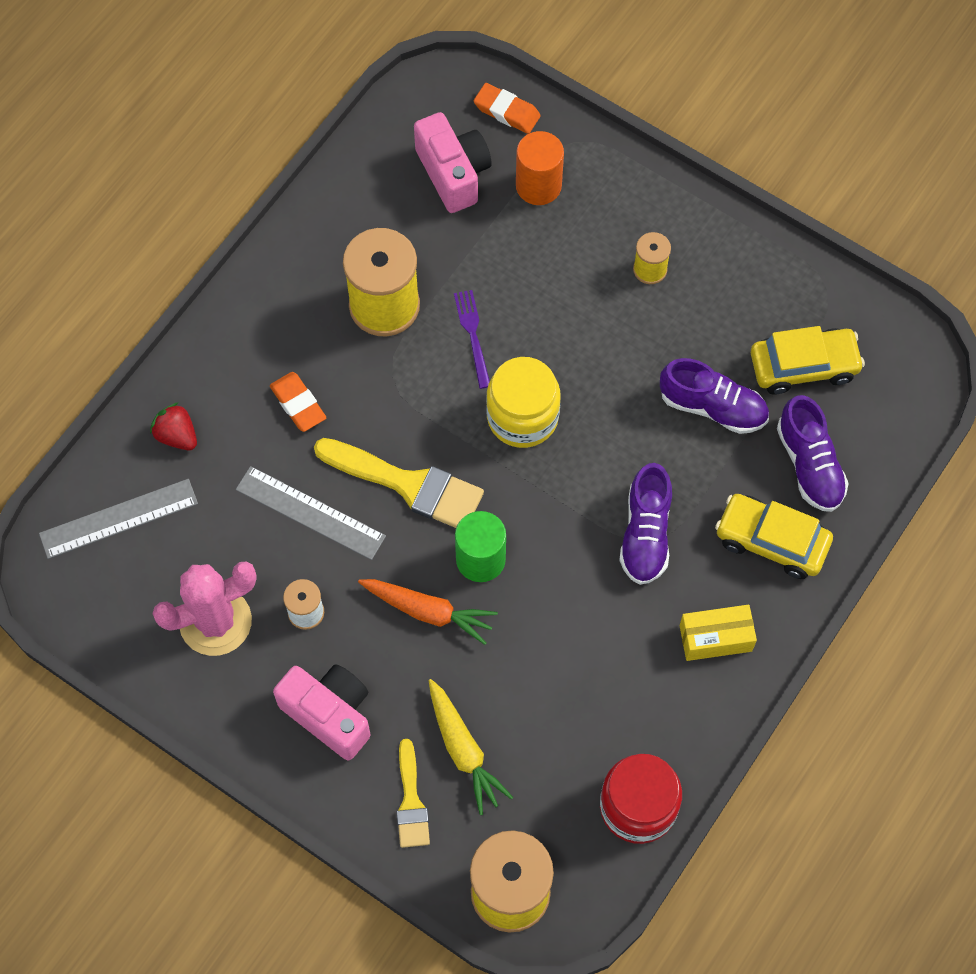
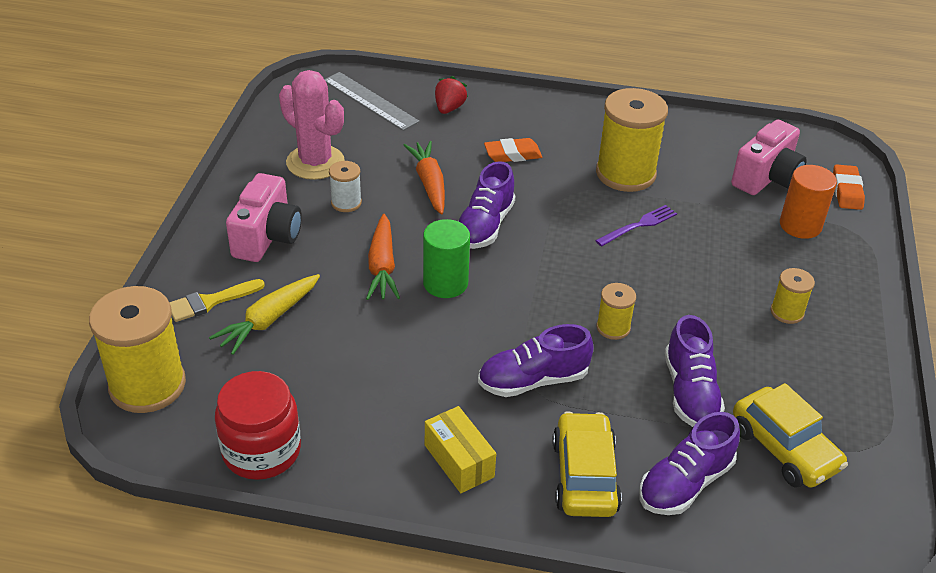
camera: 65 degrees right, 25 degrees down
(298, 404) = (512, 154): orange eraser -> orange eraser turned 45 degrees clockwise
(310, 512) = (429, 183): grey ruler -> orange carrot
(408, 485) = (485, 226): yellow brush -> purple shoe
(522, 417) = (589, 272): yellow jar -> none
(607, 432) = (613, 328): none -> yellow spool

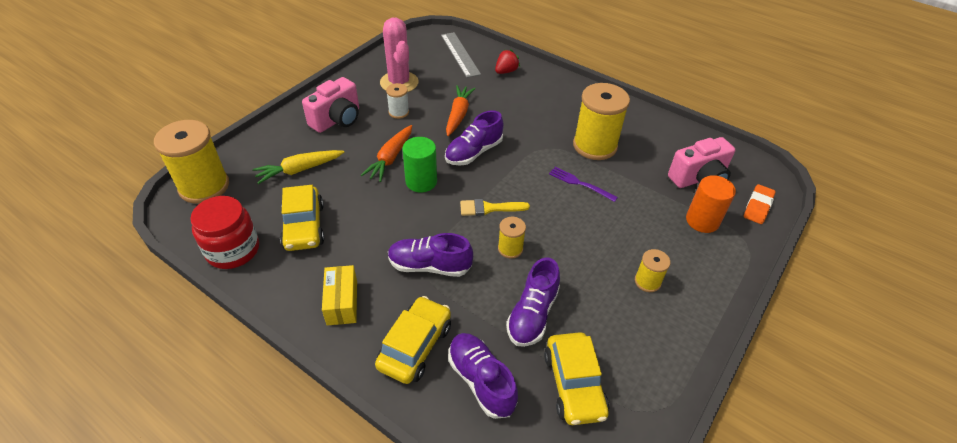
camera: 25 degrees right, 5 degrees up
(210, 302) = (276, 148): yellow brush -> yellow brush (489, 208)
(335, 389) = (304, 226): none -> yellow car
(512, 154) = (526, 111): orange eraser -> none
(639, 225) = (579, 183): purple fork -> purple fork turned 135 degrees counterclockwise
(685, 483) = (481, 381): purple shoe -> purple shoe turned 75 degrees clockwise

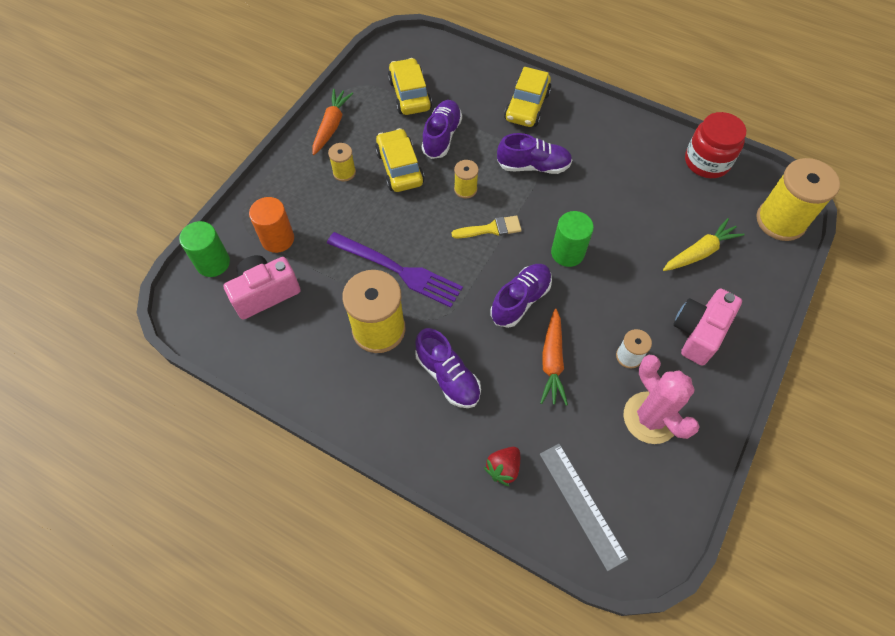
camera: 175 degrees right, 15 degrees up
(304, 226) = (659, 189): yellow car -> yellow car (399, 168)
(342, 302) = (593, 130): yellow box -> none
(390, 158) = (611, 280): orange carrot -> orange carrot (331, 126)
(481, 381) = (475, 91): purple shoe -> purple shoe (448, 376)
(579, 183) = (399, 270): purple fork -> purple fork, size x1.87
(758, 207) = (213, 263): orange eraser -> green cylinder

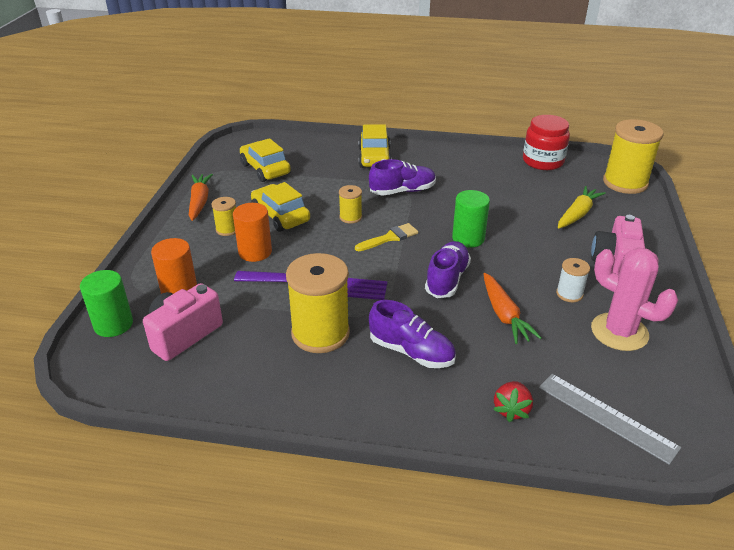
camera: 20 degrees left, 25 degrees down
(359, 210) = (255, 252): none -> orange cylinder
(441, 136) = (309, 189): purple shoe -> none

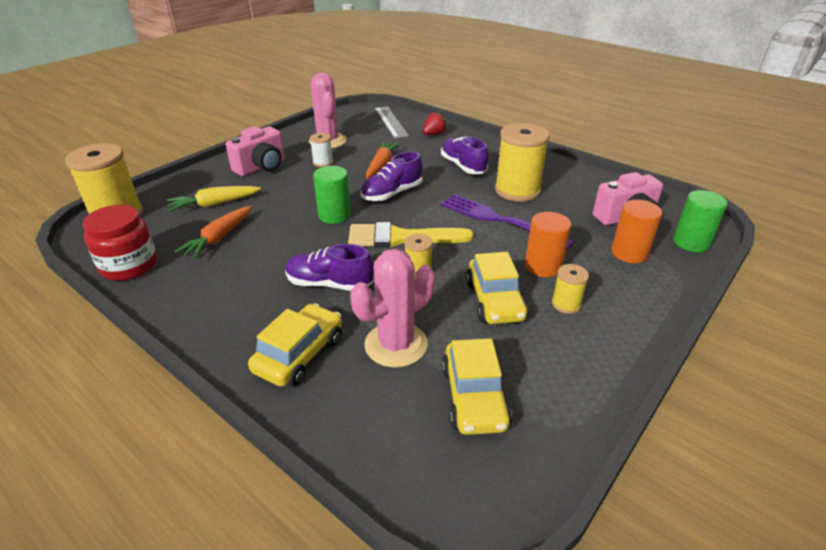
camera: 150 degrees left, 0 degrees up
(199, 202) = (595, 364): orange carrot -> orange carrot (219, 238)
(326, 176) = (396, 345): none -> pink cactus
(390, 238) = (401, 238): yellow brush -> yellow brush, size x1.71

